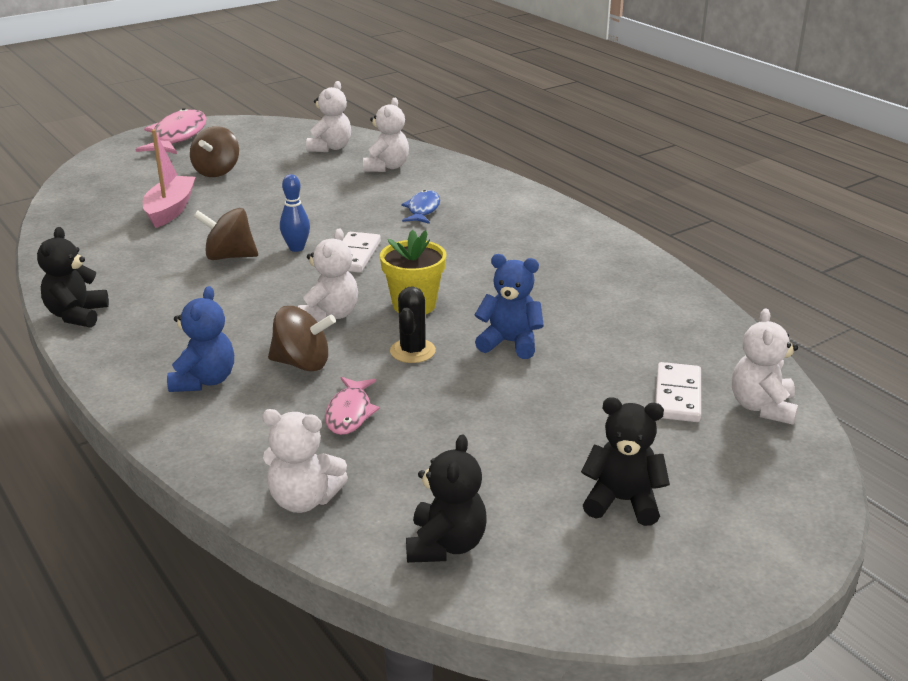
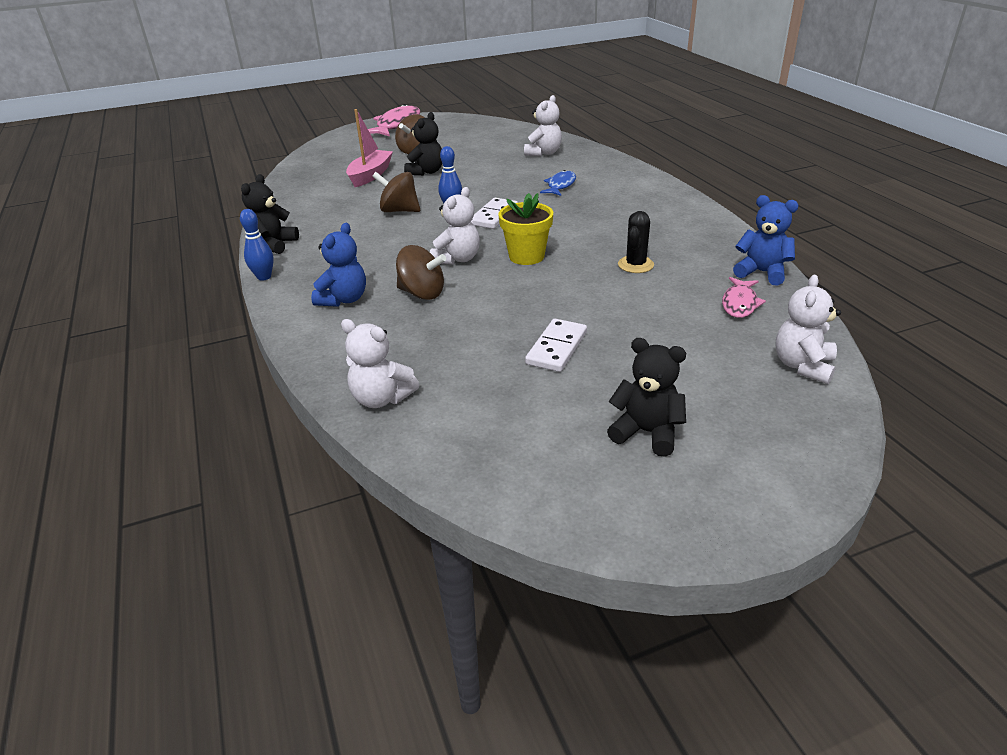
camera: 15 degrees right, 5 degrees up
(83, 360) = (264, 277): none -> blue bowling pin
(330, 148) = (505, 137): white teddy bear -> none
(350, 413) = (444, 335): pink fish -> pink fish (739, 303)
(412, 351) = (512, 291): black cactus -> black cactus (635, 265)
(445, 545) = (481, 449): black teddy bear -> black teddy bear (426, 172)
(510, 343) = (594, 292): blue teddy bear -> blue teddy bear (762, 272)
(678, 396) = (727, 348): white domino -> white domino (557, 348)

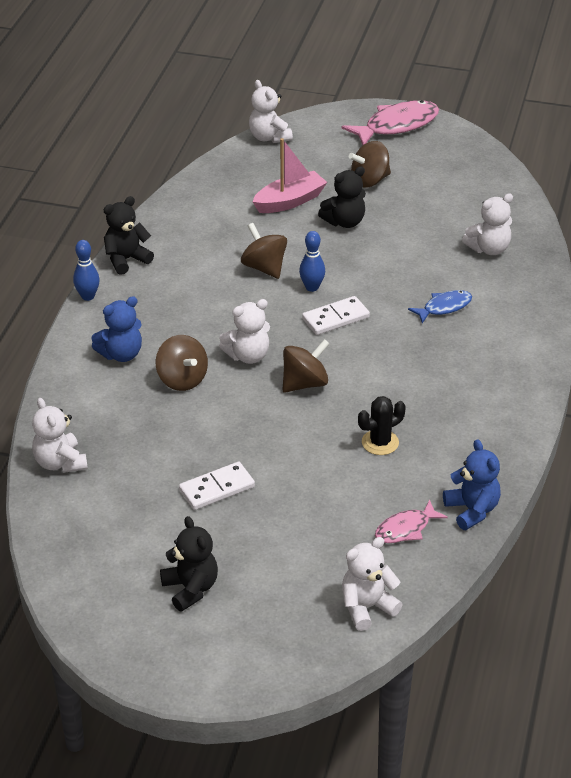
camera: 35 degrees right, 5 degrees up
(310, 154) = (269, 137): none -> white teddy bear
(526, 256) = (305, 383): yellow flower pot -> brown spinning top

